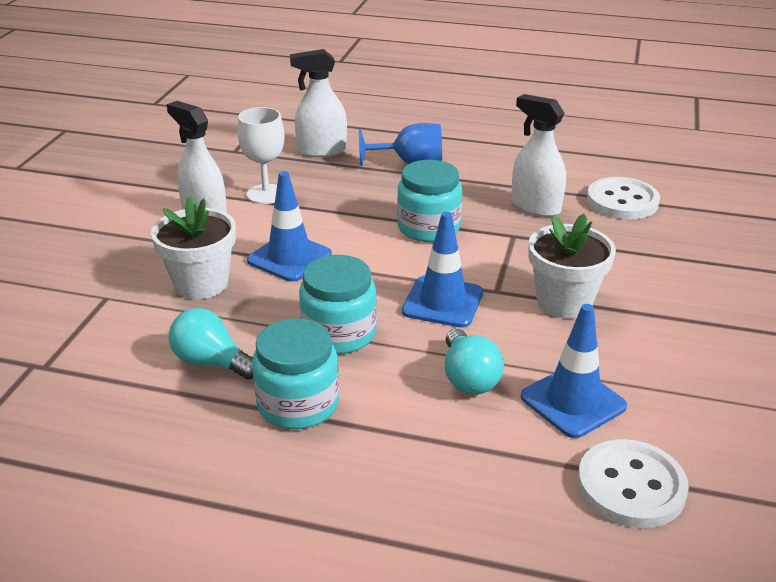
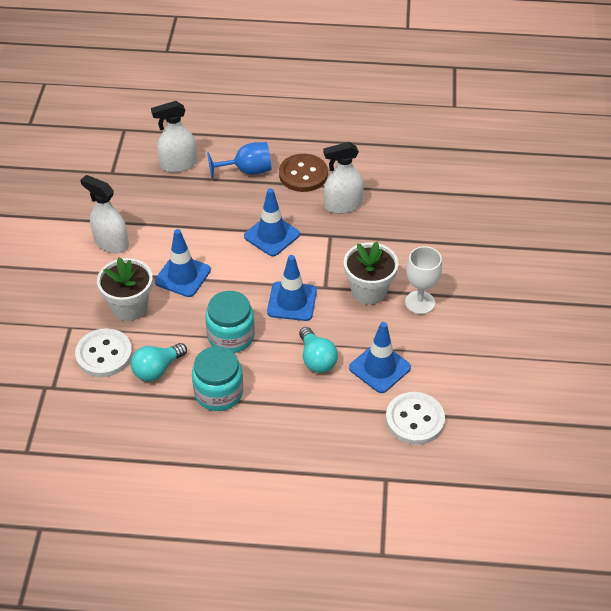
camera: 10 degrees left, 15 degrees up
(211, 362) = (157, 369): turquoise light bulb -> turquoise light bulb turned 60 degrees counterclockwise
(266, 194) = (149, 216): white goblet -> white goblet (420, 302)
(428, 228) = (271, 235): turquoise jar -> blue traffic cone
(485, 173) = (303, 174): none -> brown button
(535, 206) = (342, 205): white spray bottle -> white spray bottle turned 45 degrees counterclockwise
(622, 201) = (402, 192): white button -> white button (104, 354)

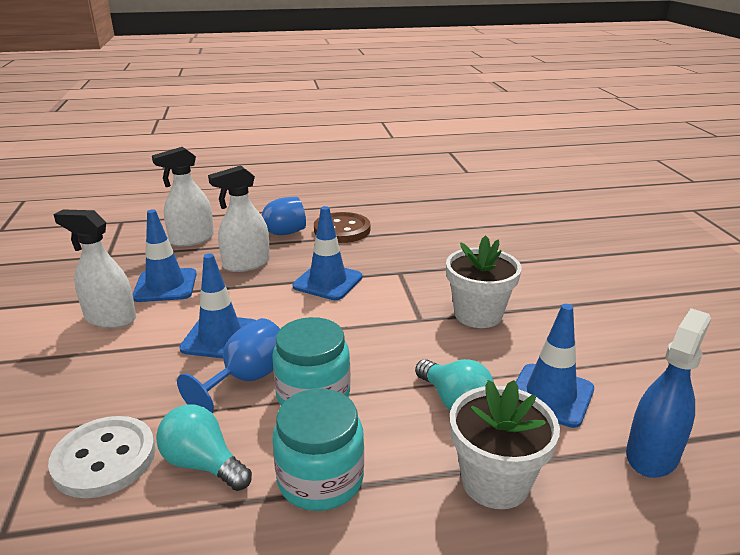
camera: 15 degrees left, 20 degrees down
(129, 307) = (144, 385): white flower pot -> white flower pot (495, 481)
(157, 369) = (203, 464): turquoise light bulb -> turquoise light bulb turned 90 degrees clockwise
(193, 315) = (247, 379): none -> blue goblet
(292, 301) = (384, 341): blue traffic cone -> blue traffic cone (165, 285)
(342, 205) = (399, 247): white spray bottle -> white spray bottle (246, 264)
(414, 419) = (652, 454): white button -> blue spray bottle
(420, 302) = (548, 315): white goblet -> none

